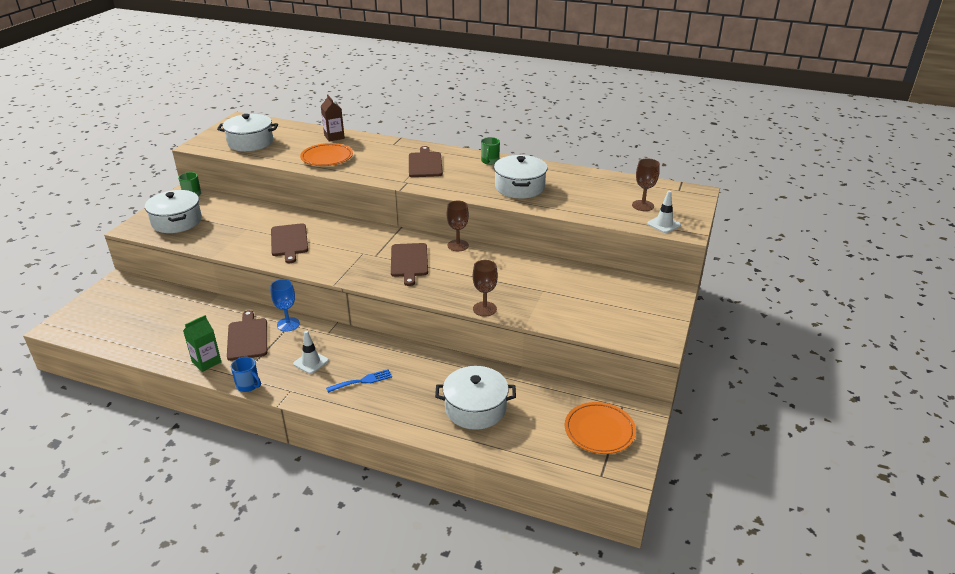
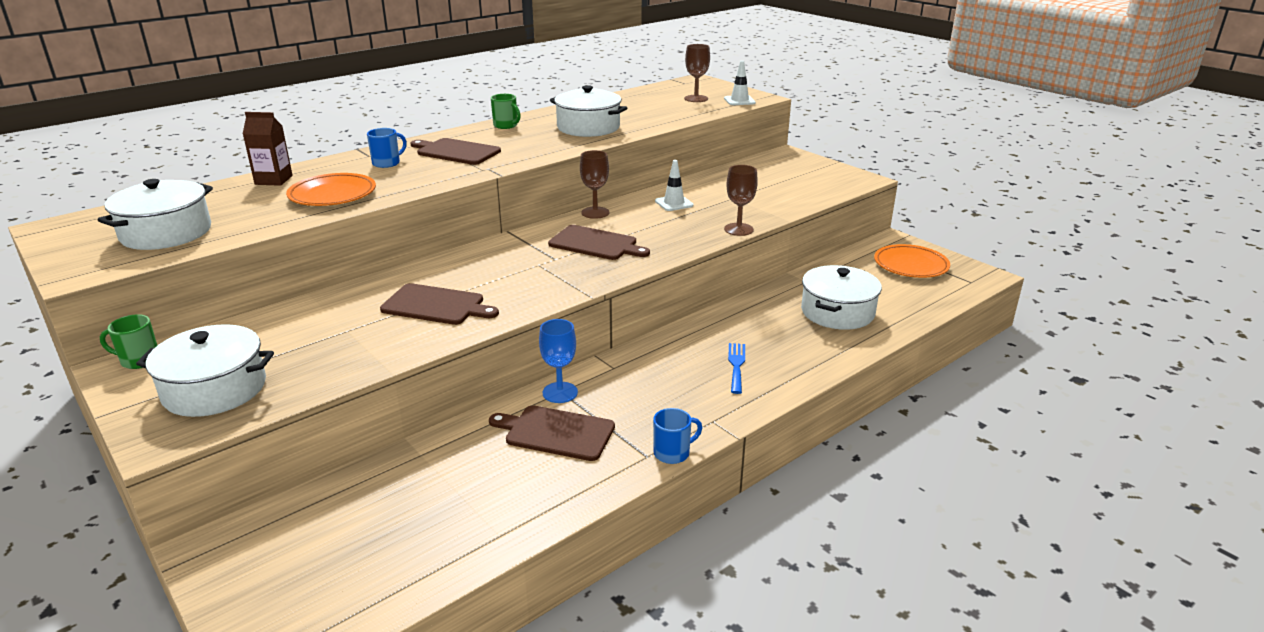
camera: 60 degrees left, 5 degrees down
(206, 362) = (581, 482): green carton -> none
(311, 362) = (665, 393): white traffic cone -> white traffic cone (674, 203)
(386, 153) = (387, 163): none -> blue mug

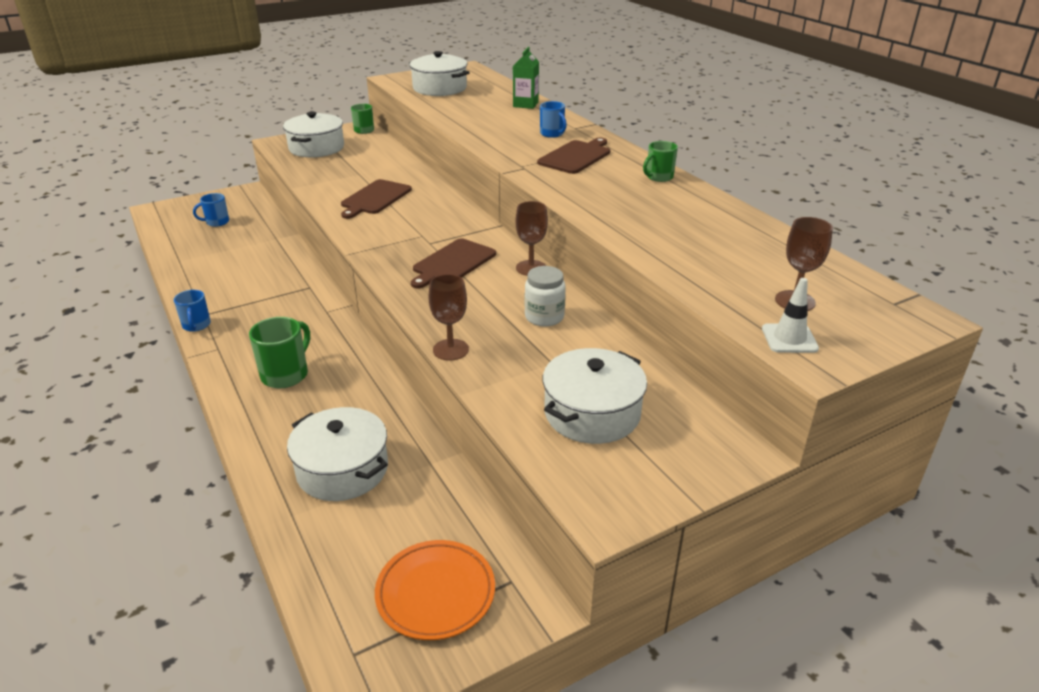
camera: 100 degrees right, 5 degrees up
(273, 180) = (525, 104): brown carton -> green carton
(332, 195) = (484, 121): orange plate -> none
(350, 541) = (217, 222): none -> blue mug
(556, 432) = (260, 282): brown cutting board -> none
(560, 392) = (308, 286): blue goblet -> none
(588, 127) = (648, 217): white pot -> white pot (592, 413)
(674, 203) = (544, 317): white traffic cone -> white jar
(736, 365) = (286, 374): blue fork -> green mug

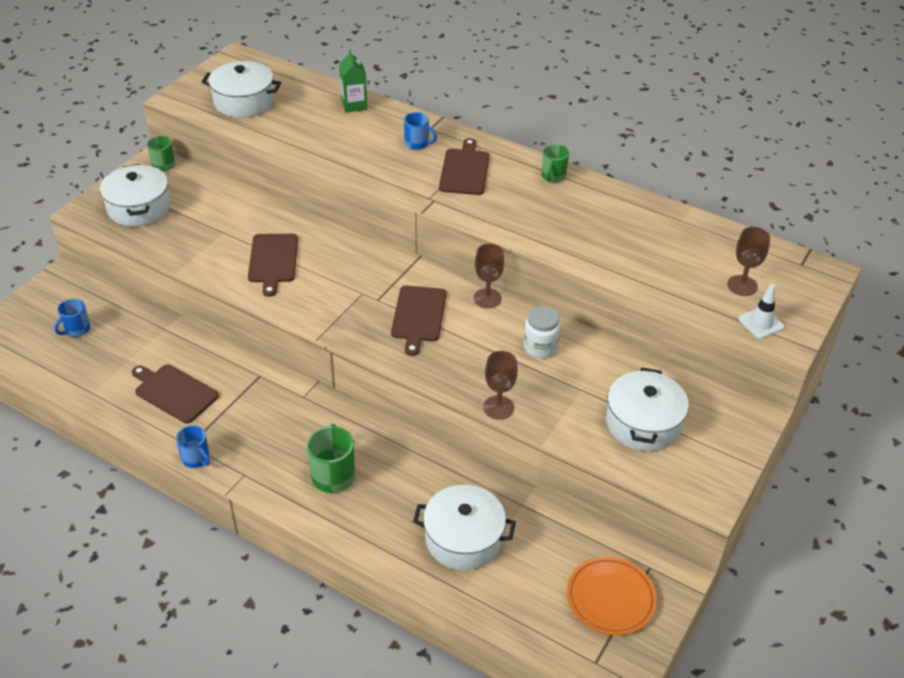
camera: 30 degrees left, 10 degrees up
(234, 278) = (174, 392): none -> brown cutting board

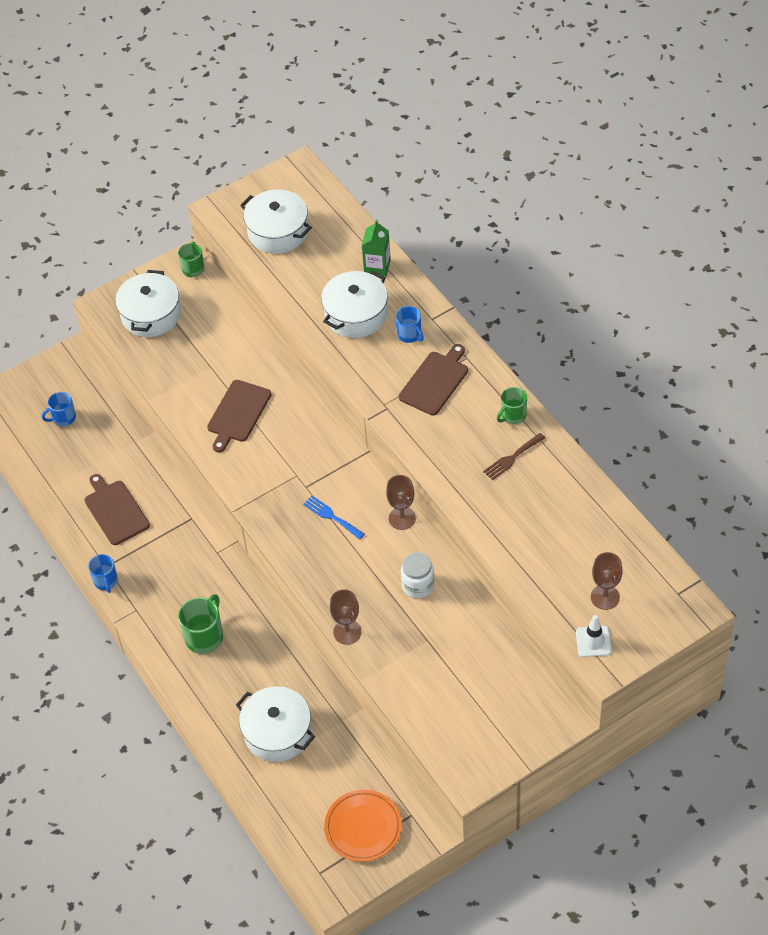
camera: 30 degrees right, 10 degrees up
(418, 316) = (331, 516): brown cutting board -> blue fork
(576, 206) = (512, 458): none -> brown fork
(643, 423) = (459, 691): white pot -> white pot (356, 314)

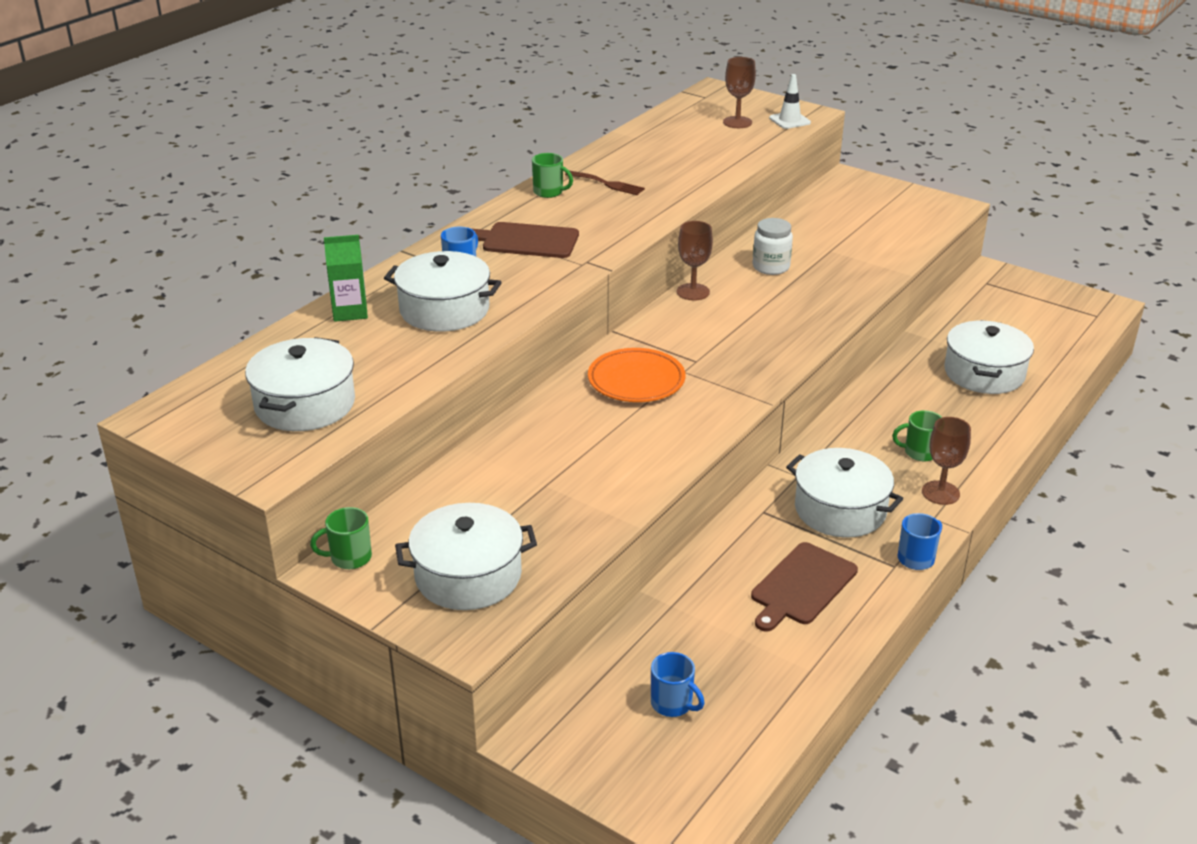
camera: 115 degrees left, 20 degrees down
(171, 561) = (840, 510): none -> white pot
(205, 636) = (919, 452): green mug -> green mug, size x0.65
(238, 413) = (615, 439): brown cutting board -> none
(331, 516) = (725, 334): blue fork -> none
(347, 632) = (864, 294): brown goblet -> brown goblet (940, 493)
(363, 828) = (1027, 303): orange plate -> orange plate (636, 381)

